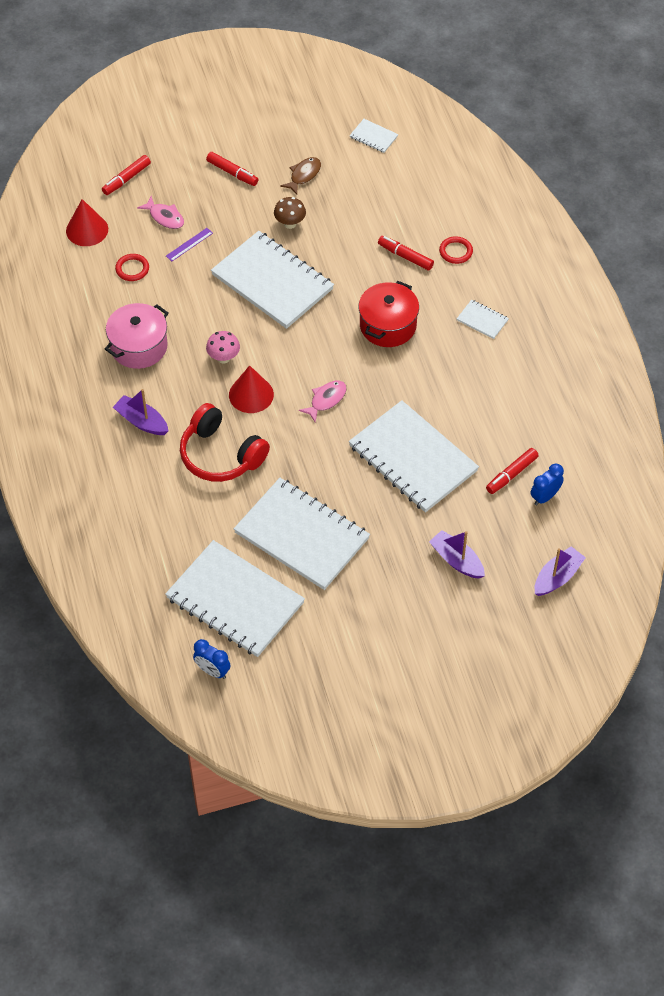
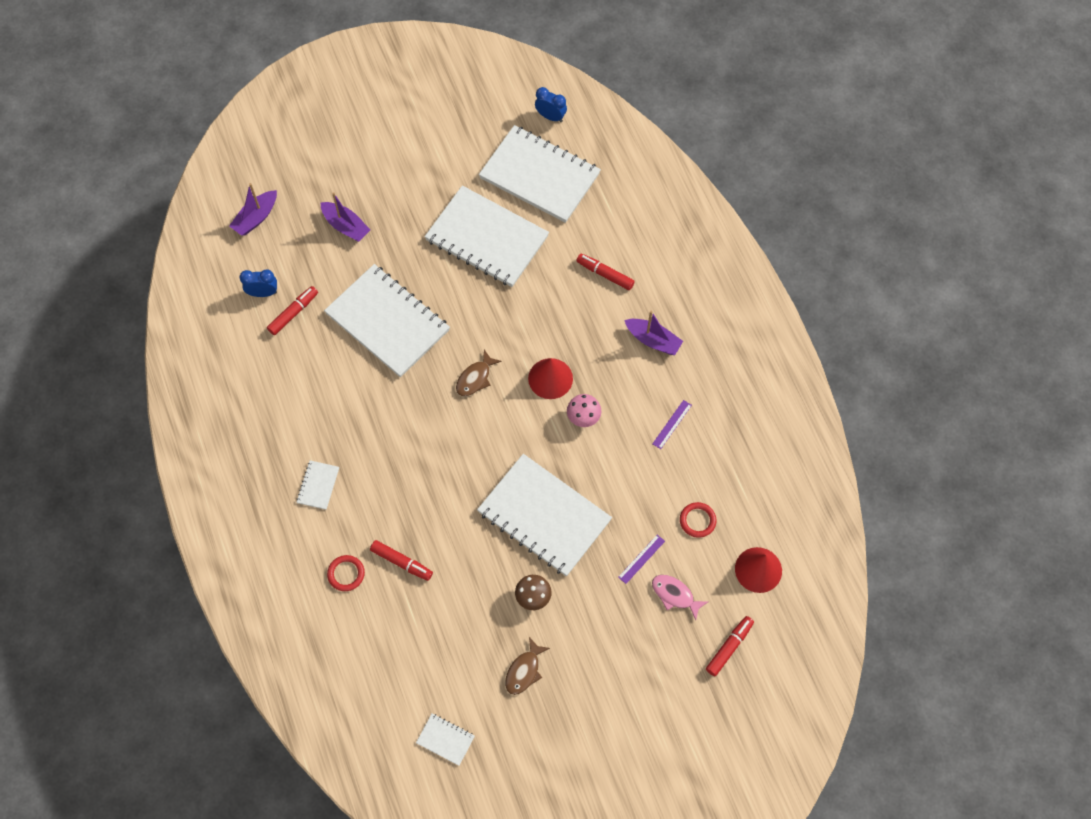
camera: 175 degrees right, 10 degrees up
(139, 346) = (672, 424): pink pot -> purple ruler
(220, 455) = (571, 311): red headphones -> none
(232, 173) = (608, 667): red marker -> red marker (605, 274)
(326, 400) = (475, 378): pink fish -> brown fish
(388, 325) = (417, 471): red pot -> none
(482, 320) = (318, 485): white notebook -> white notebook turned 75 degrees clockwise
(545, 497) = (263, 293): blue clock -> blue clock turned 135 degrees counterclockwise

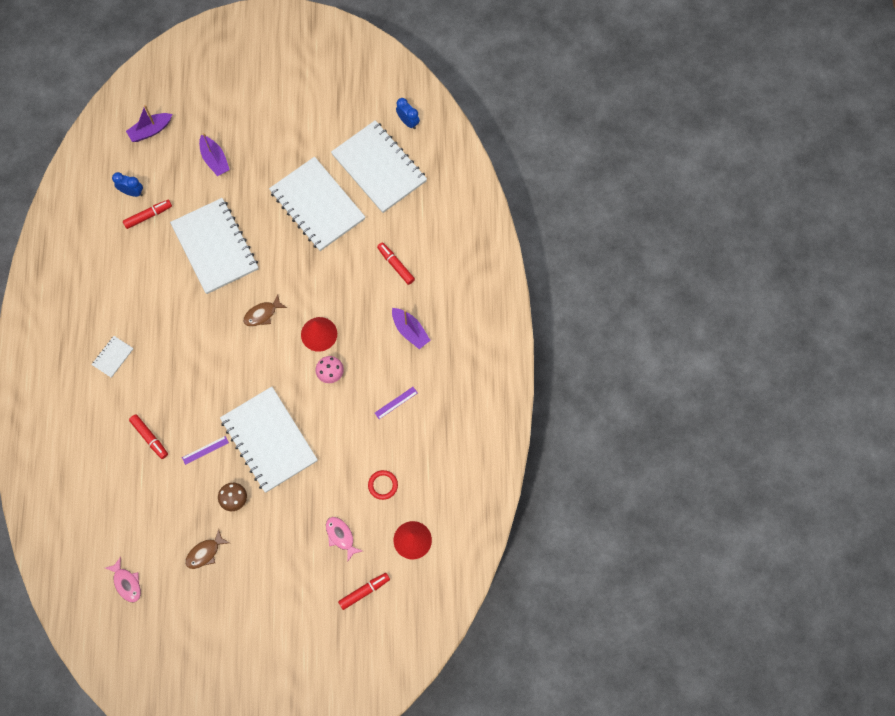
camera: 20 degrees right, 5 degrees up
(346, 574) = (106, 432): red ring -> none
(445, 740) = (127, 583): white notebook -> pink fish
(641, 559) = (327, 499): purple ruler -> purple ruler (205, 450)

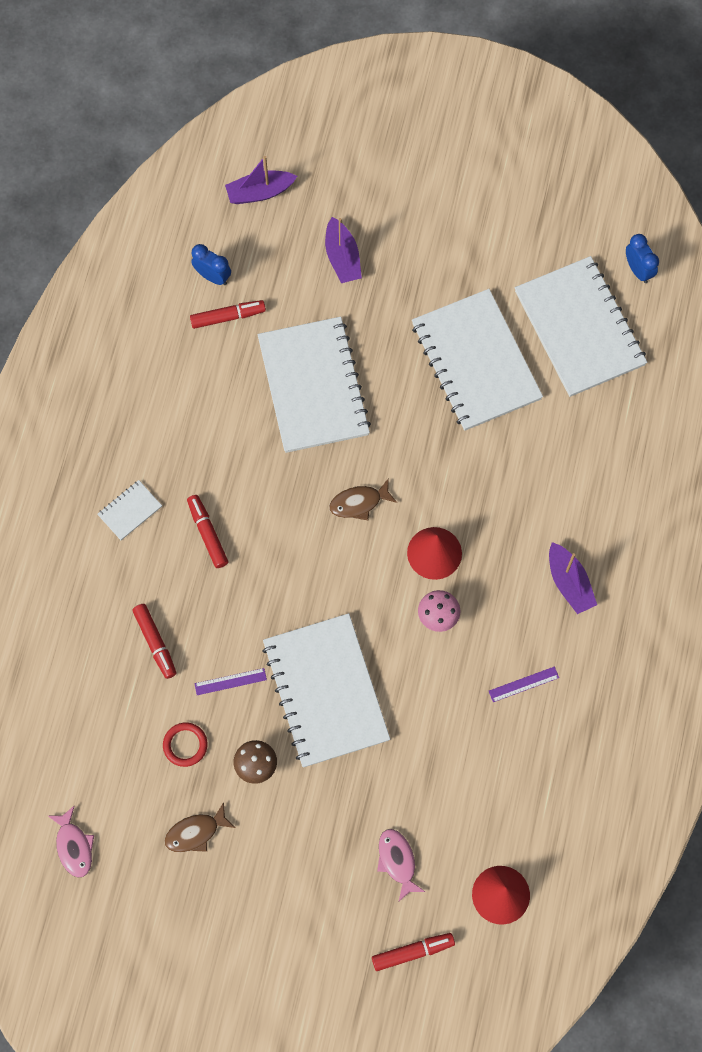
camera: 15 degrees right, 0 degrees up
(383, 485) = (476, 801): red ring -> red ring (185, 745)
(395, 265) = (570, 479): red marker -> red marker (207, 533)

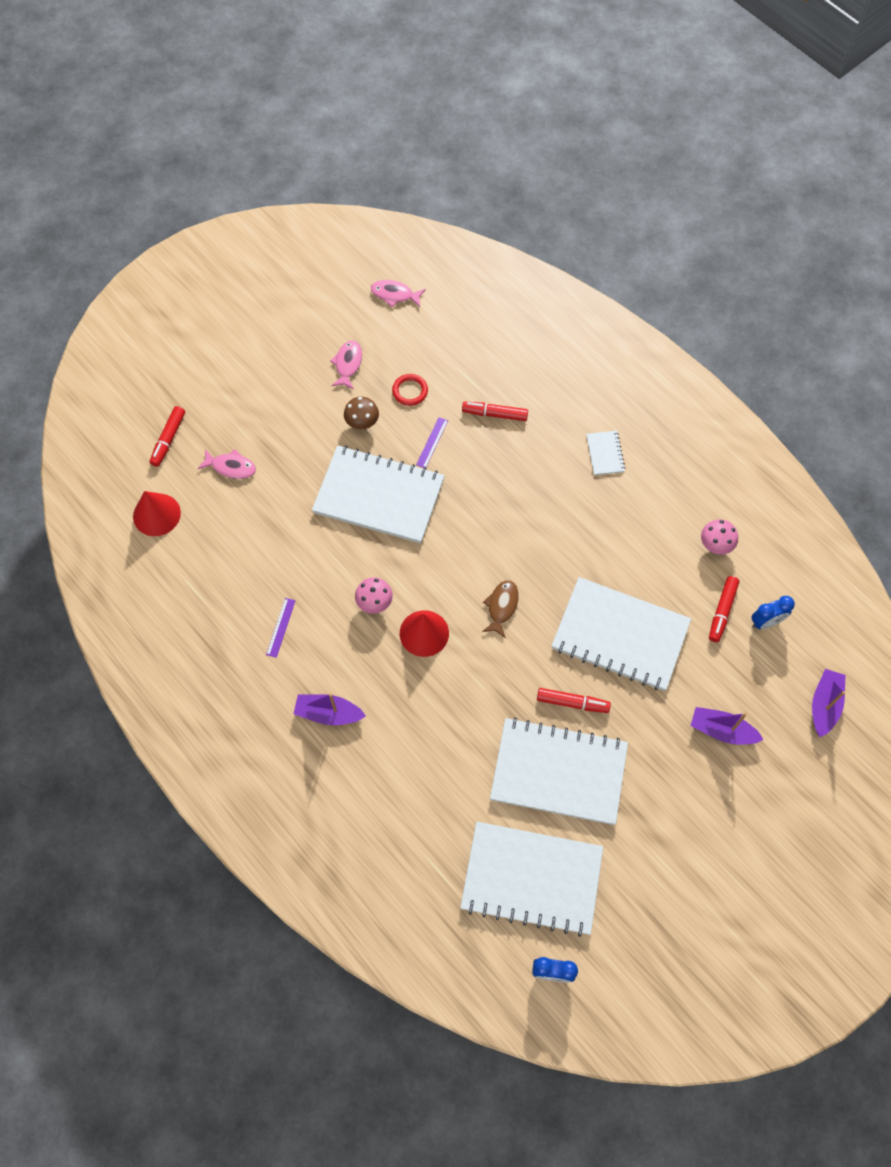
camera: 125 degrees right, 5 degrees down
(163, 358) = (715, 545): none -> pink mushroom
(195, 832) = (348, 364): brown fish -> pink fish
(207, 533) = (551, 492): red marker -> red marker (572, 702)

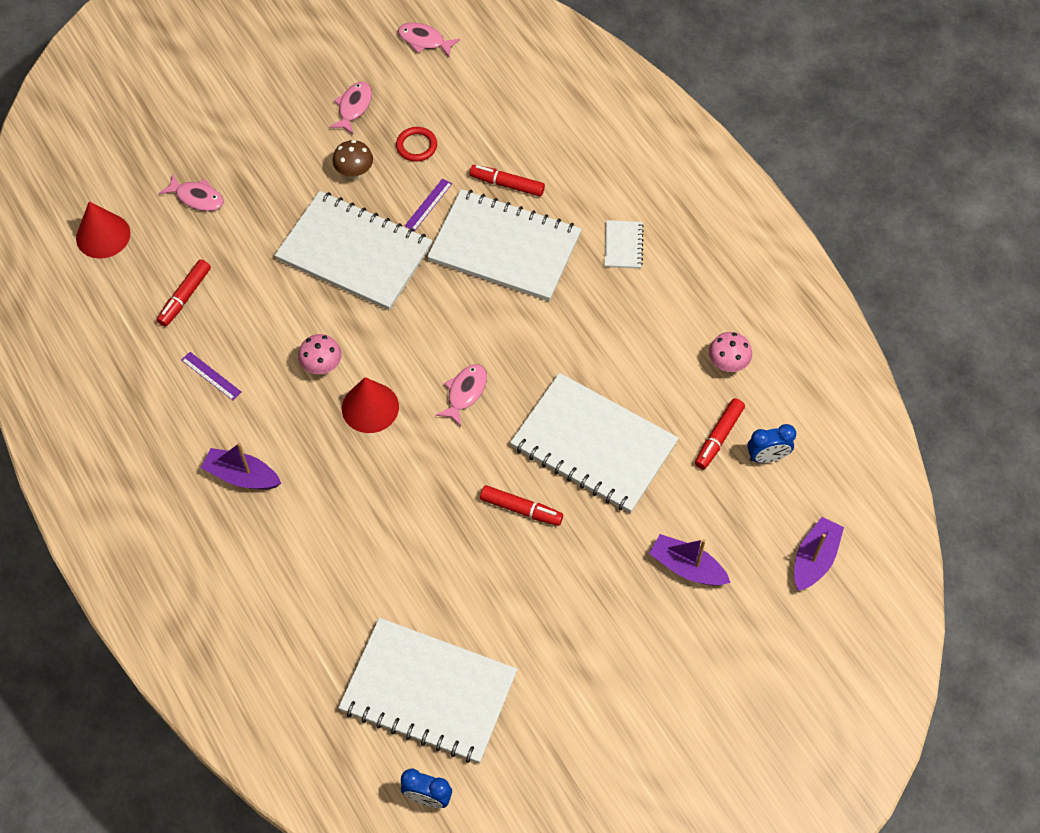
camera: 10 degrees right, 5 degrees down
(168, 439) = (135, 158): red marker -> red marker (185, 297)
(280, 627) = (211, 376): purple ruler -> purple ruler turned 75 degrees counterclockwise
(501, 606) = (465, 392): brown fish -> pink fish
(558, 772) = (487, 582): white notebook -> white notebook (504, 248)

